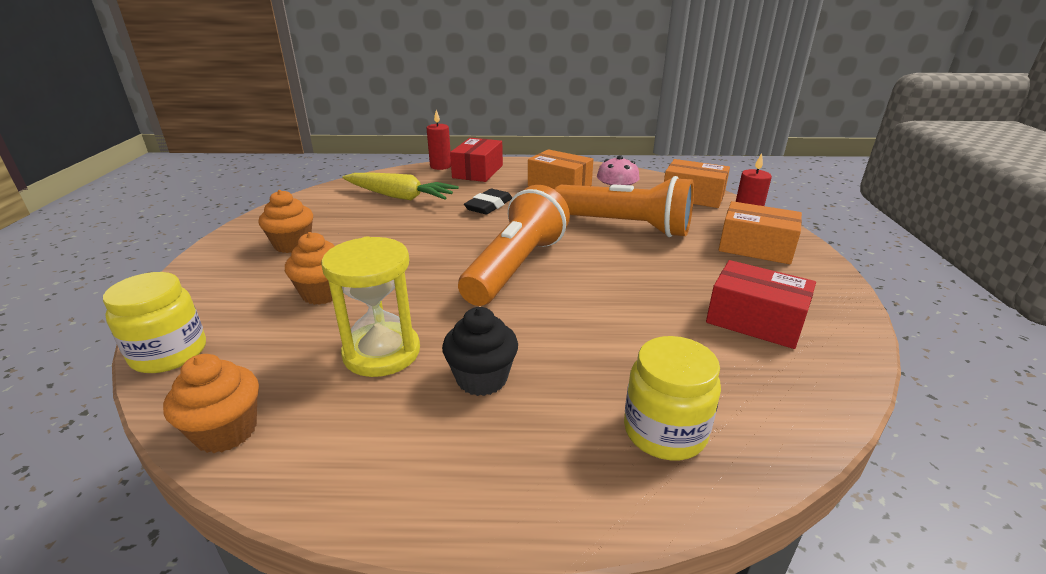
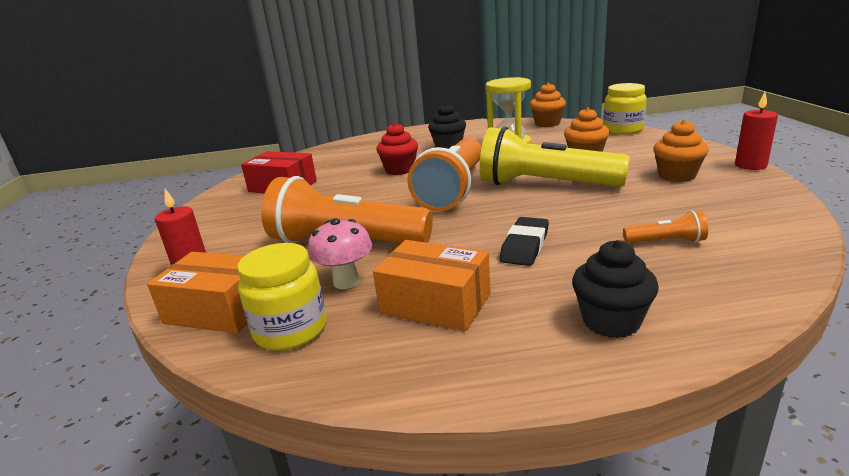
camera: 175 degrees right, 5 degrees down
(400, 197) = (666, 241): yellow carrot -> orange flashlight
(420, 256) = (544, 185): none -> yellow flashlight
(440, 166) = (709, 328): red candle -> red candle (750, 165)
(478, 171) = (611, 321): red box -> black cupcake
(578, 322) = (400, 170): none -> red cupcake
(664, 431) = (362, 148): yellow jar -> yellow jar (291, 330)
(755, 247) = (220, 238): orange box -> none

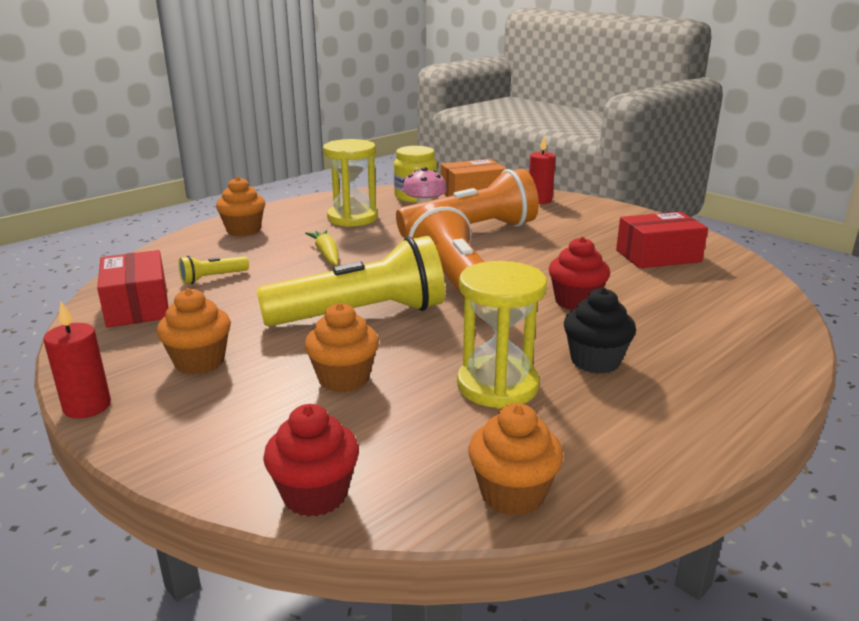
camera: 140 degrees right, 0 degrees up
(435, 303) = (352, 218): orange box -> yellow hourglass
(525, 246) = (326, 254): black eraser -> yellow carrot
(611, 321) = (243, 230): black cupcake -> orange cupcake
(623, 130) = (315, 495): yellow jar -> red cupcake
(666, 241) = (212, 278): orange flashlight -> yellow flashlight
(747, 225) = (137, 306): none -> red box

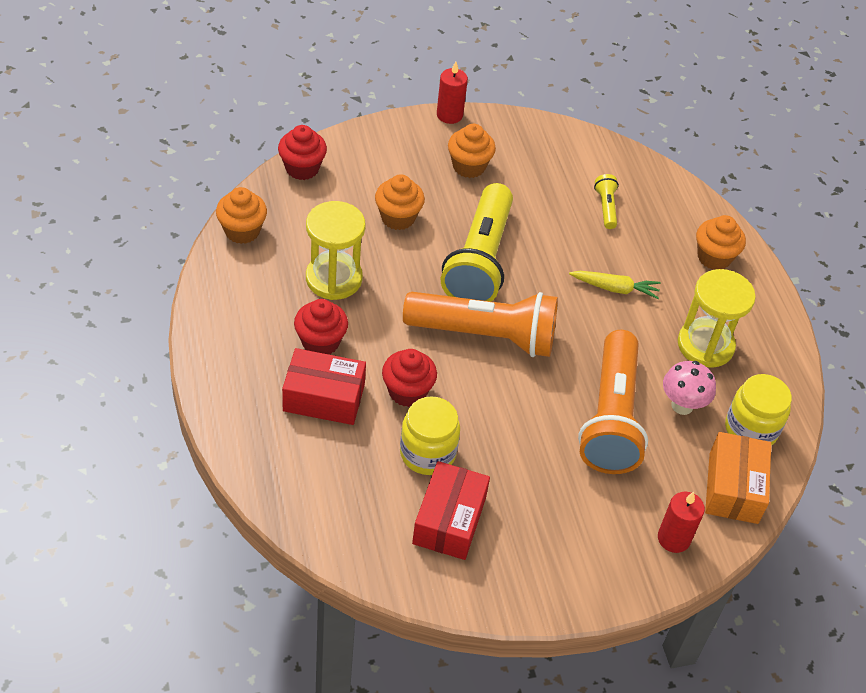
camera: 115 degrees right, 25 degrees up
(137, 306) = (578, 159): red box -> red box (324, 397)
(595, 361) = (320, 342): black cupcake -> red cupcake
(619, 277) = (427, 453): none -> yellow jar

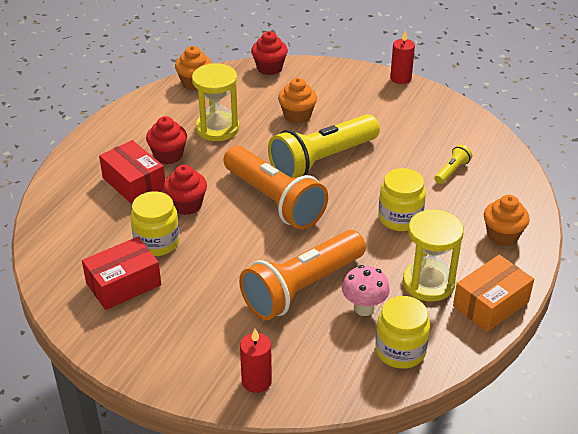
camera: 45 degrees right, 10 degrees down
(469, 166) = (379, 109): orange cupcake -> none
(615, 288) = (400, 218): yellow carrot -> yellow jar
(733, 488) = (340, 378): orange box -> orange box (490, 304)

